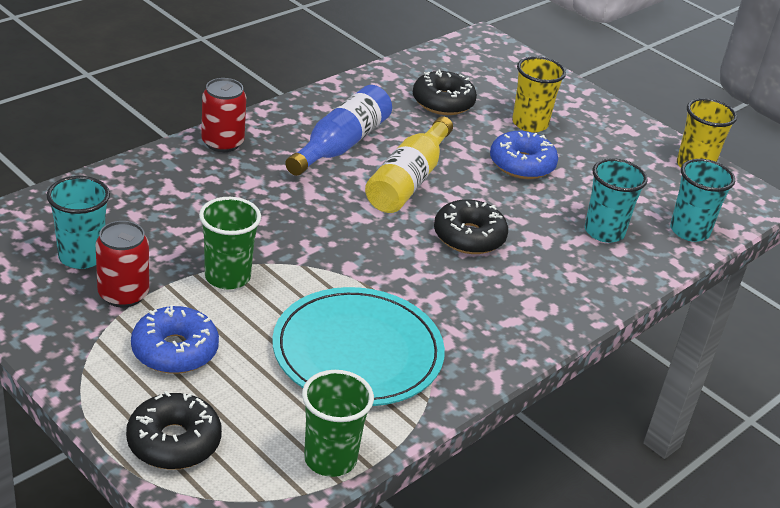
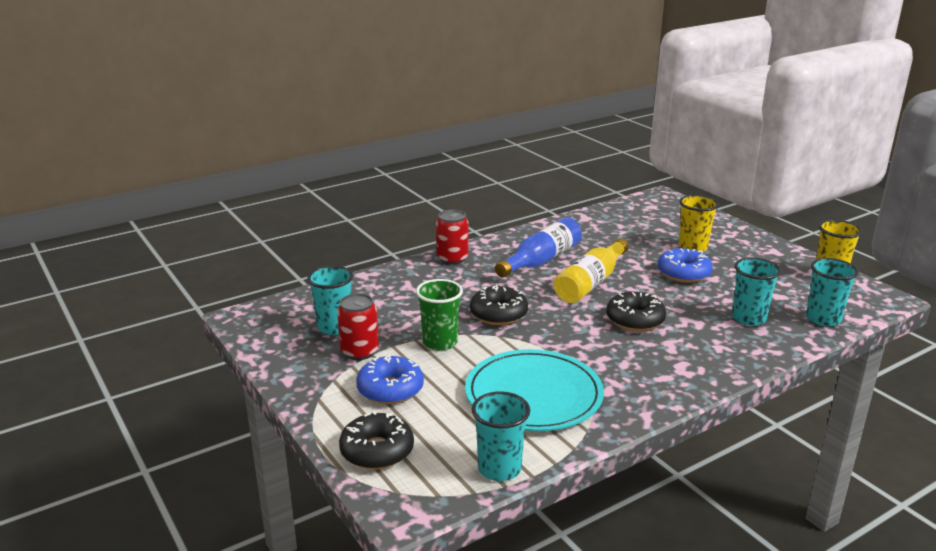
camera: 15 degrees right, 10 degrees down
(330, 459) = (499, 469): green cup -> turquoise cup
(443, 102) = (624, 234): black donut -> black donut (498, 314)

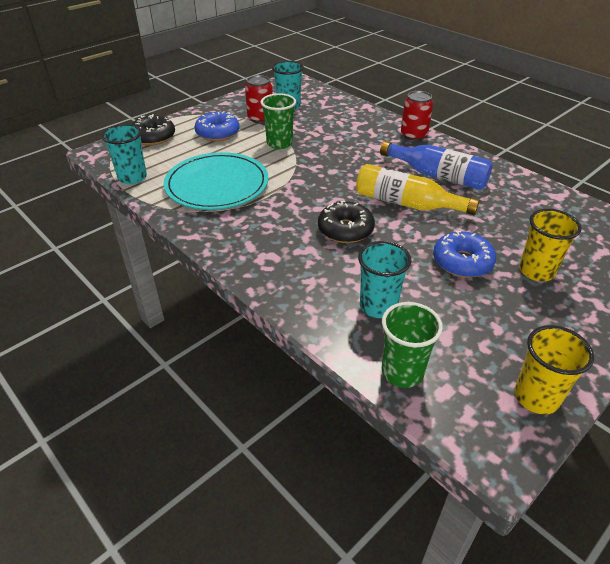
camera: 80 degrees right, 15 degrees up
(498, 314) = (329, 162): black donut -> none
(823, 319) = (402, 372): turquoise cup -> green cup

